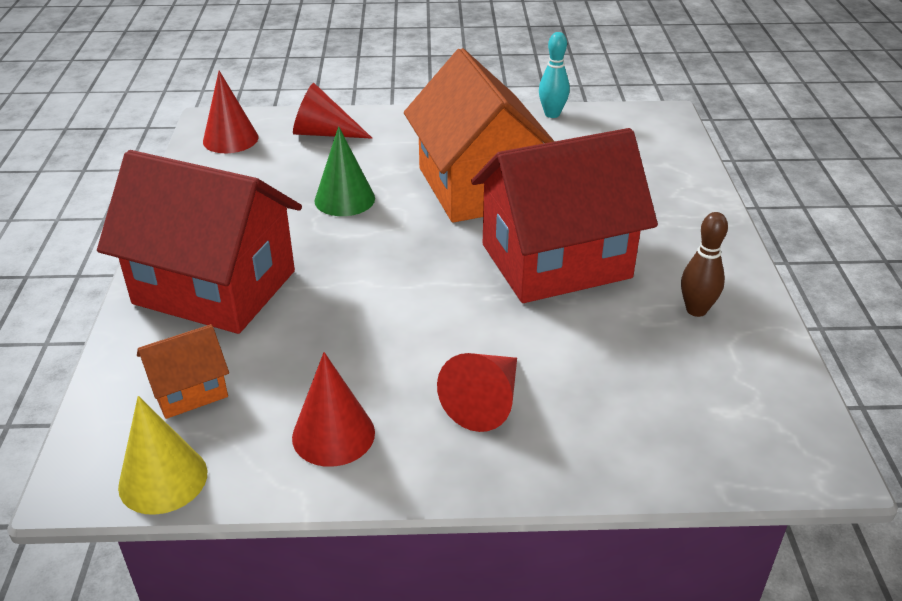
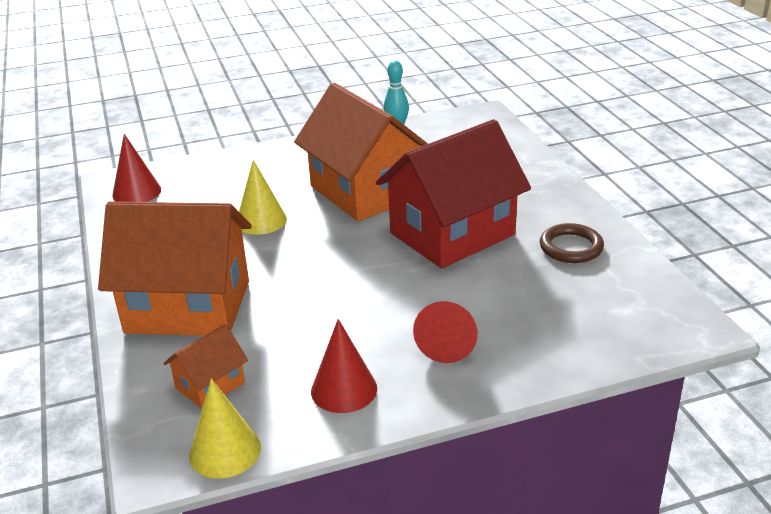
camera: 15 degrees left, 5 degrees down
(215, 287) = (188, 306): red house -> orange house
(324, 133) = (216, 173): red cone -> none
(344, 199) = (261, 220): green cone -> yellow cone
(696, 310) = (571, 247): brown bowling pin -> brown ring

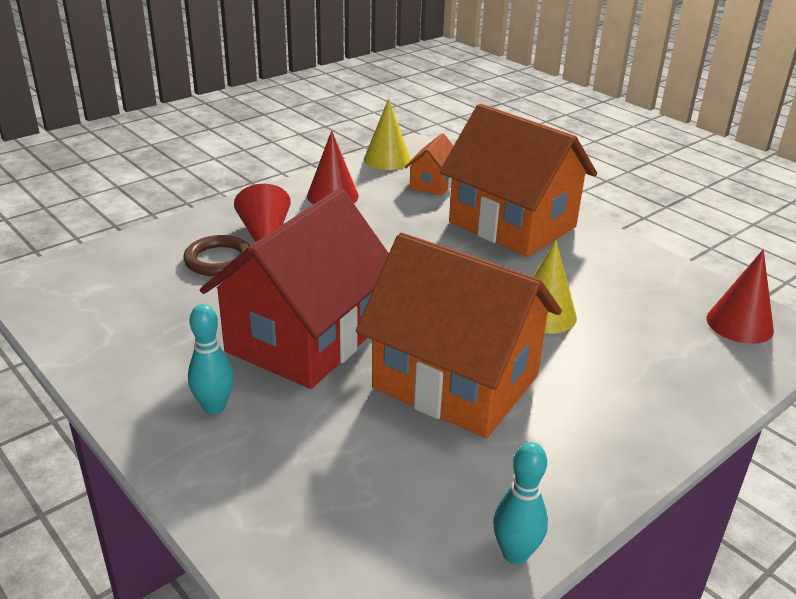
camera: 155 degrees right, 0 degrees up
(188, 306) = (512, 224): orange house -> orange house turned 60 degrees clockwise
(528, 203) = (214, 407): none -> turquoise bowling pin
(571, 247) = (151, 347): brown ring -> brown ring (219, 260)

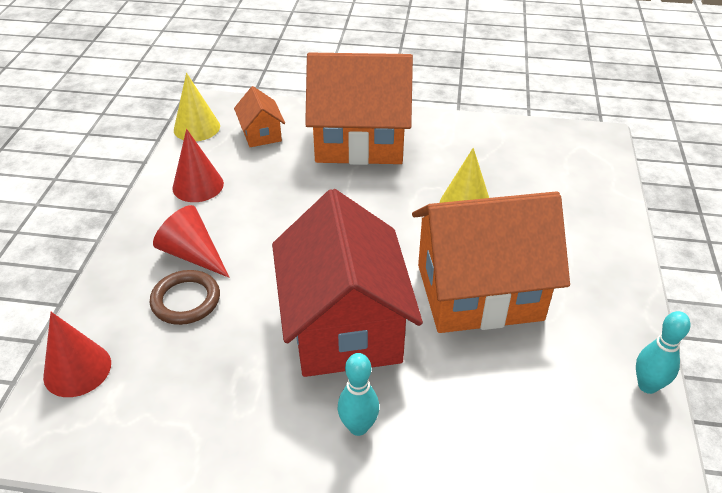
camera: 40 degrees left, 10 degrees up
(739, 324) = (568, 146): red cone -> red cone (77, 369)

